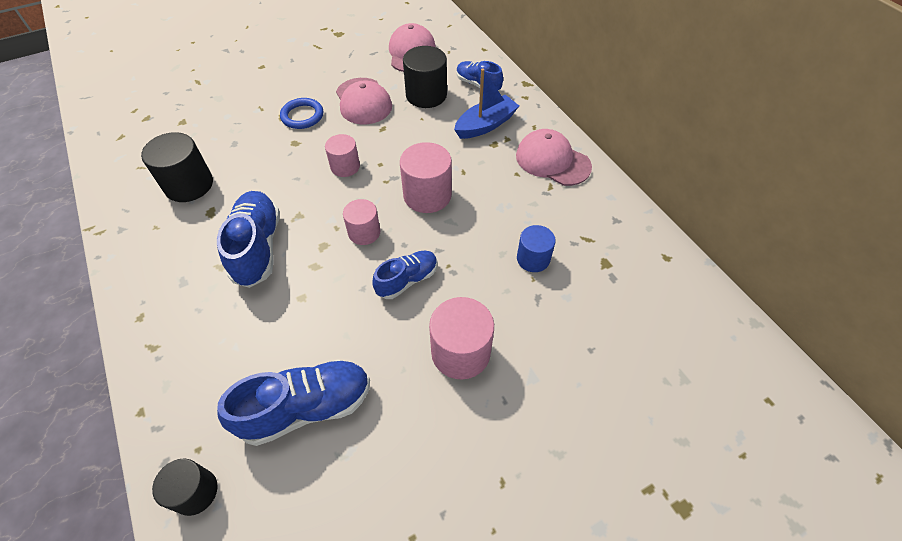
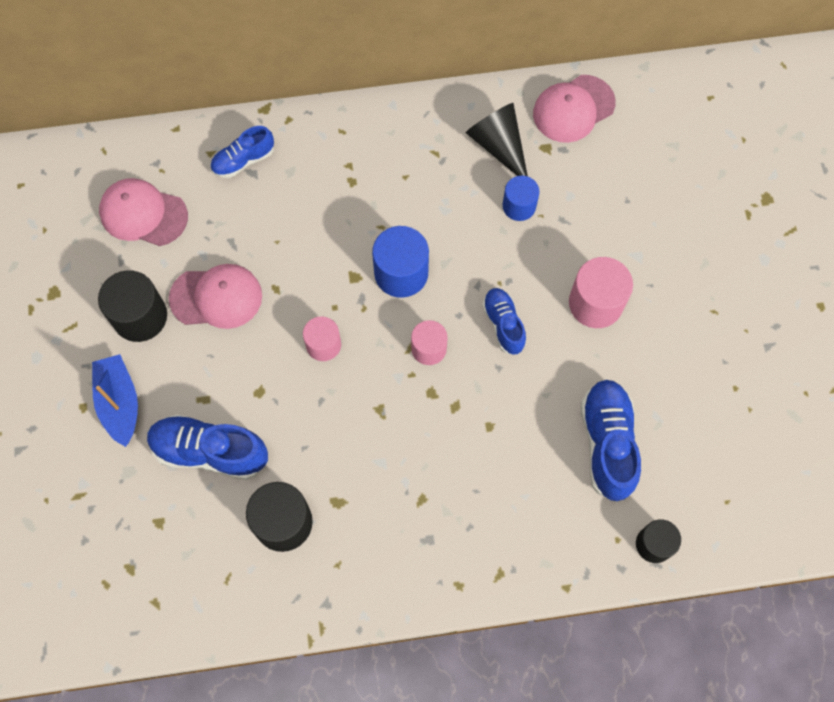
camera: 70 degrees left, 15 degrees up
(257, 247) = (409, 458): blue shoe -> blue shoe (210, 451)
(302, 116) = (213, 374): blue ring -> none
(426, 95) = (236, 223): black cylinder -> black cylinder (140, 316)
(427, 195) = (401, 273): pink cylinder -> blue cylinder
(485, 125) = (318, 178): blue boat -> blue boat (119, 403)
(552, 161) = (401, 135): pink cap -> pink cap (573, 109)
(584, 227) = (498, 146): none -> black cone

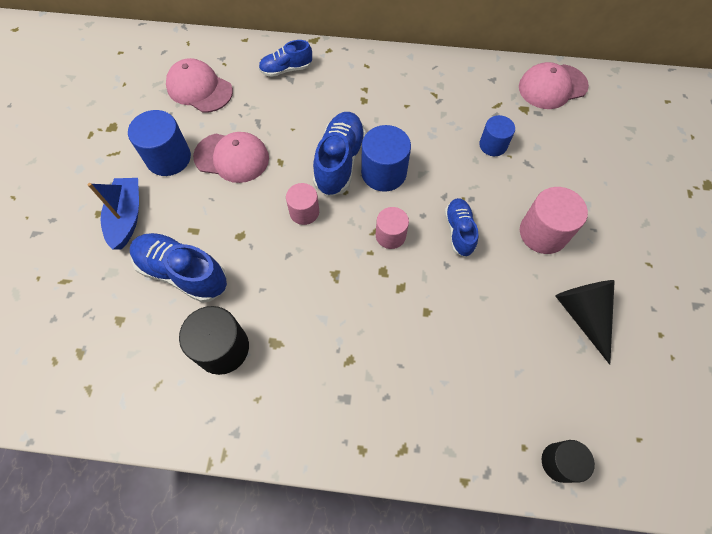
camera: 15 degrees right, 5 degrees down
(140, 316) = (168, 158): black cylinder -> blue cylinder
(498, 146) = (486, 99): black cone -> black cone (582, 315)
(607, 443) = (531, 354): blue shoe -> blue shoe (339, 162)

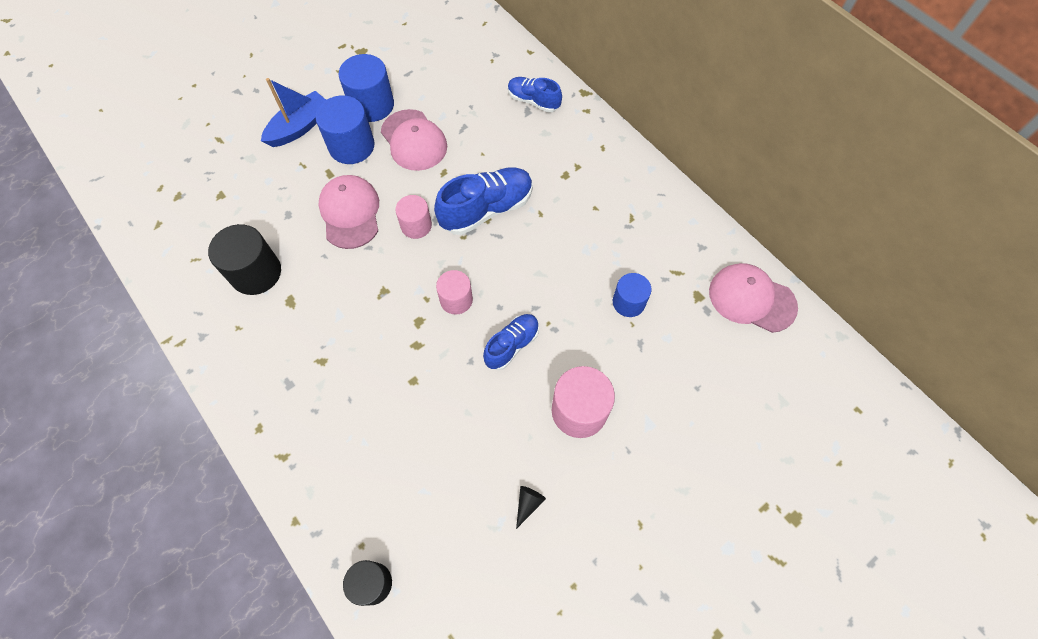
camera: 45 degrees right, 0 degrees up
(183, 273) = (290, 198): blue shoe -> none
(199, 89) = (451, 67): pink cap -> pink cap (350, 213)
(383, 173) = (510, 247): blue cylinder -> blue cylinder (351, 146)
(582, 315) = (528, 503): black cone -> black cone, size x0.44

